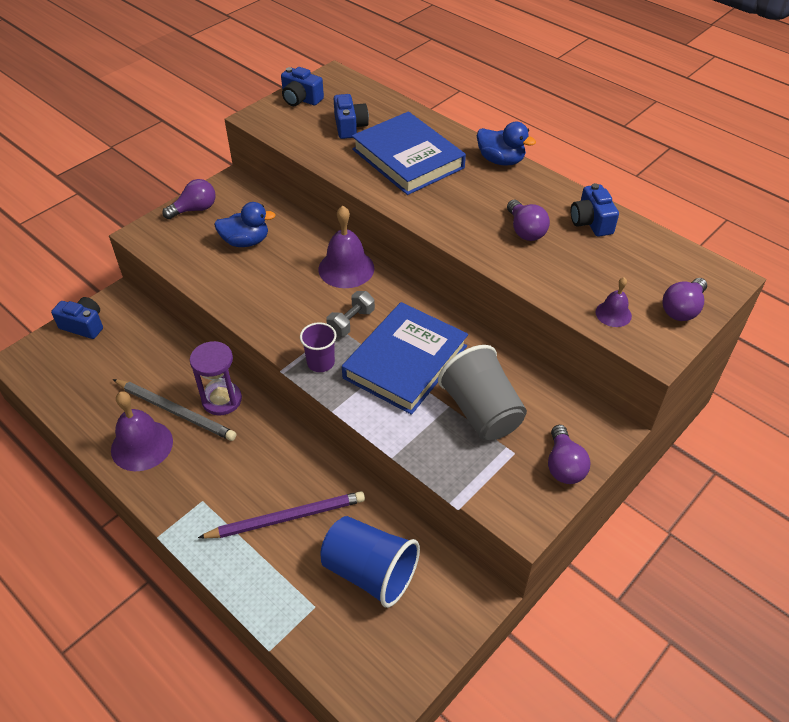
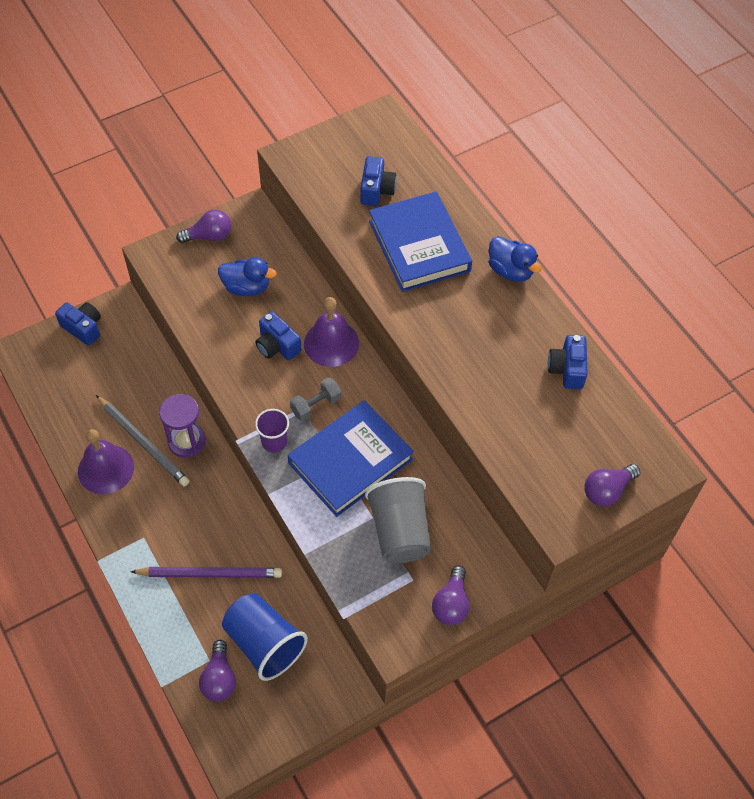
camera: 15 degrees right, 10 degrees up
(301, 99) = (340, 141): blue camera -> blue camera (277, 346)
(525, 230) = (498, 363): purple light bulb -> purple light bulb (219, 678)
(613, 314) = (540, 478): purple bell -> none

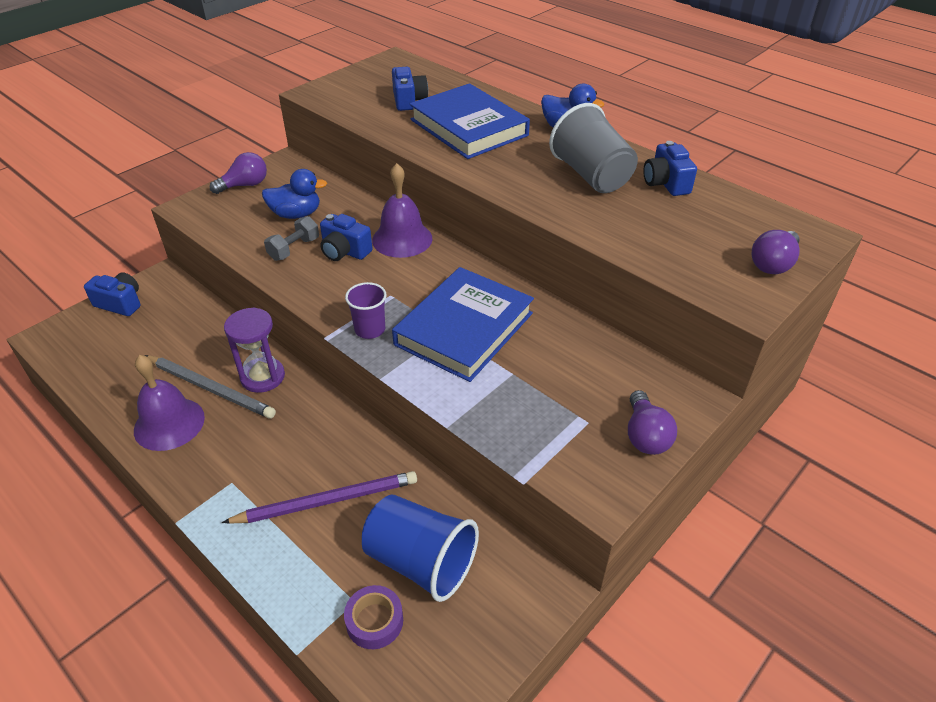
camera: 15 degrees left, 15 degrees down
(219, 678) = (374, 621): purple light bulb -> purple tape
(316, 405) = (405, 290): grey dumbbell -> grey dumbbell (294, 249)
(400, 531) = (549, 379): grey cup -> grey cup (591, 176)

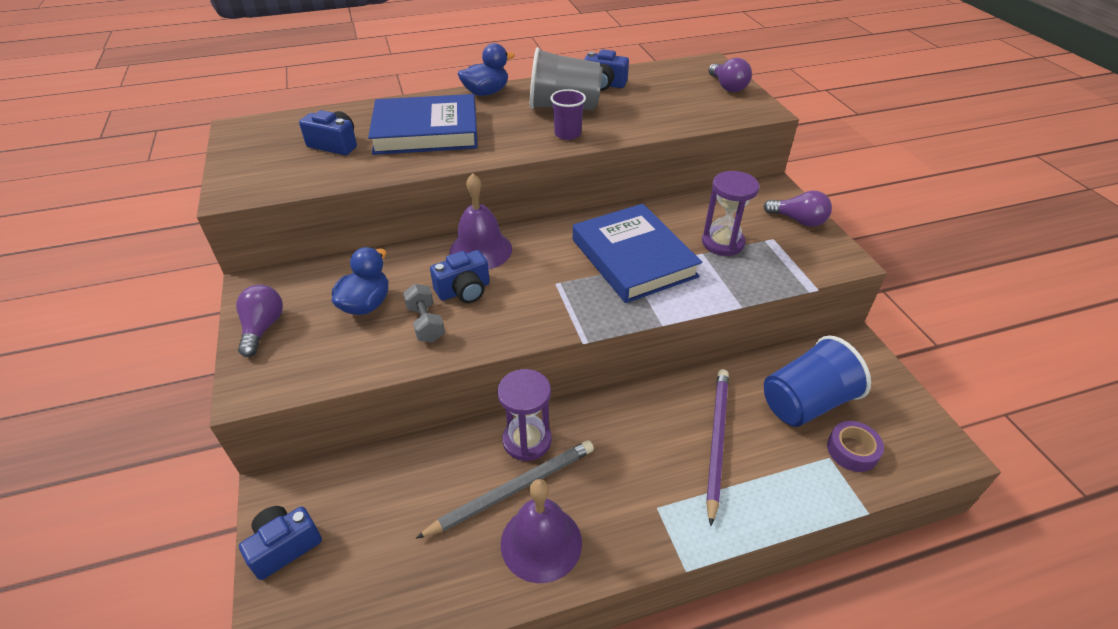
camera: 60 degrees left, 0 degrees up
(370, 329) = (594, 310): purple cup -> purple cup (567, 134)
(543, 383) = (722, 243): none -> purple hourglass

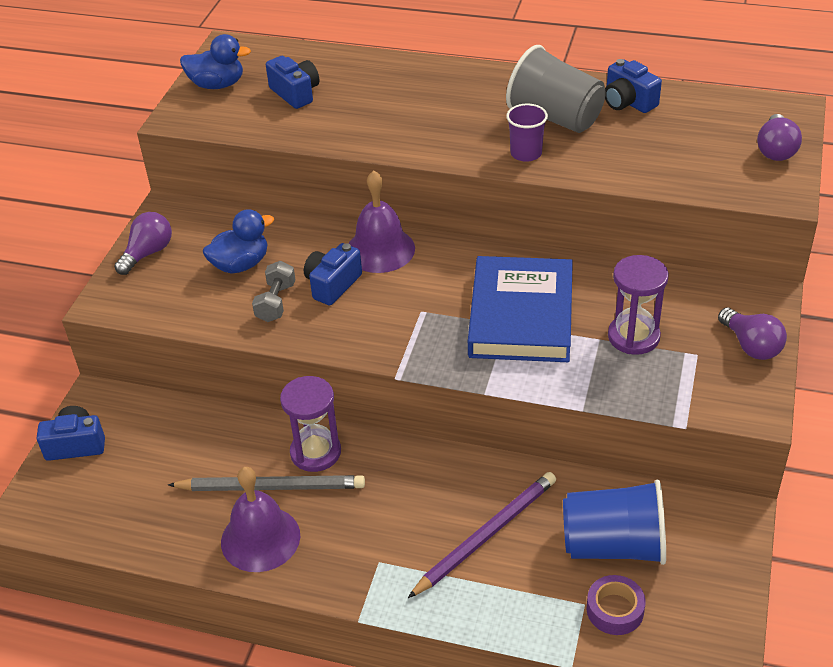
camera: 35 degrees right, 0 degrees up
(426, 131) = (389, 104): blue book -> none
(464, 290) = (332, 285): blue camera -> blue camera turned 120 degrees clockwise
(486, 92) = (489, 74): blue duck -> blue duck (217, 85)

